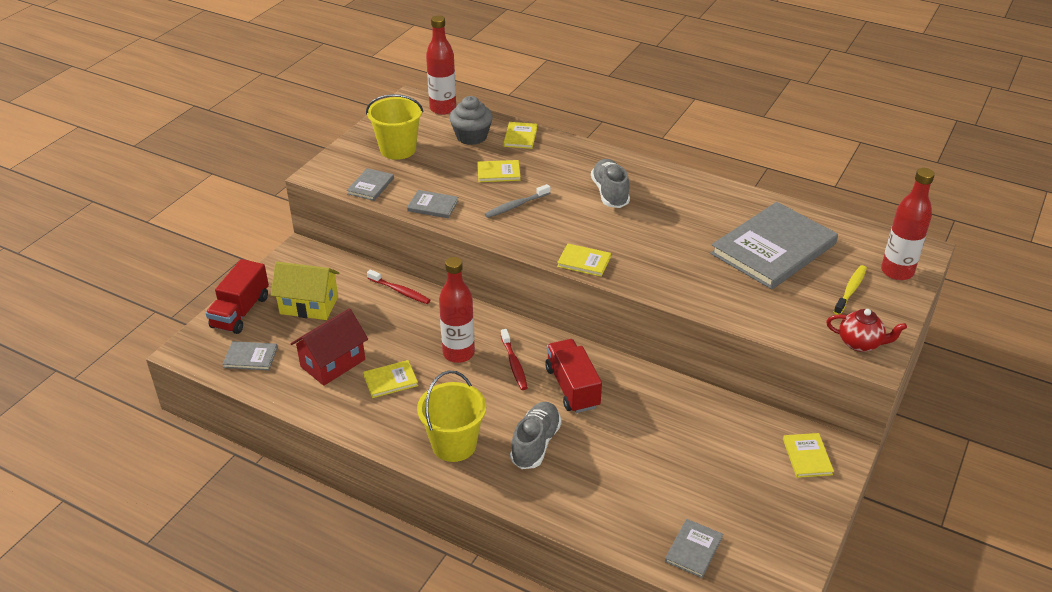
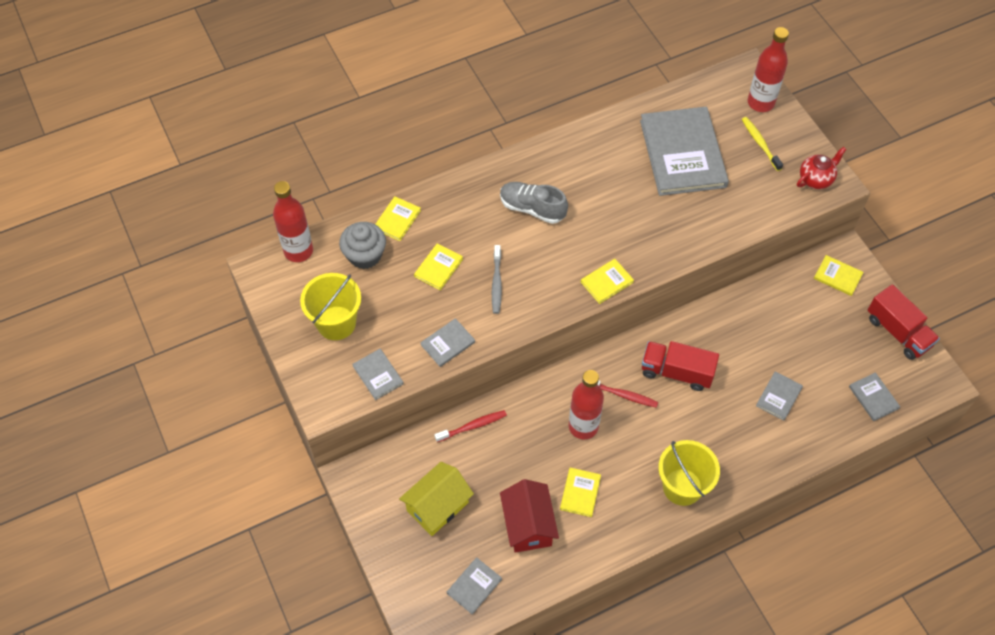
camera: 55 degrees left, 20 degrees up
(240, 312) = (404, 566): red truck -> red truck (898, 332)
(520, 137) = (397, 219): yellow book -> yellow book turned 75 degrees clockwise
(535, 444) = (717, 432): grey shoe -> none
(618, 472) = (779, 397): none -> grey book

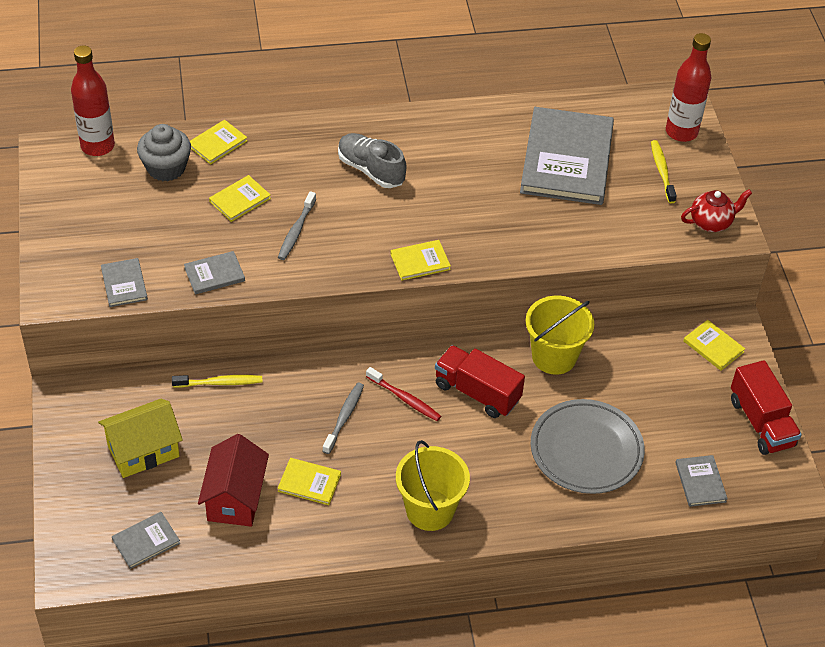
camera: 15 degrees right, 10 degrees down
(336, 323) = (104, 223): yellow bucket -> yellow bucket (554, 356)
(472, 426) = (220, 383): red toothbrush -> yellow toothbrush
(580, 493) = (309, 483): yellow book -> yellow book turned 75 degrees clockwise
(583, 426) = (344, 417): red bottle -> grey toothbrush
(779, 397) = (586, 450): grey book -> grey plate

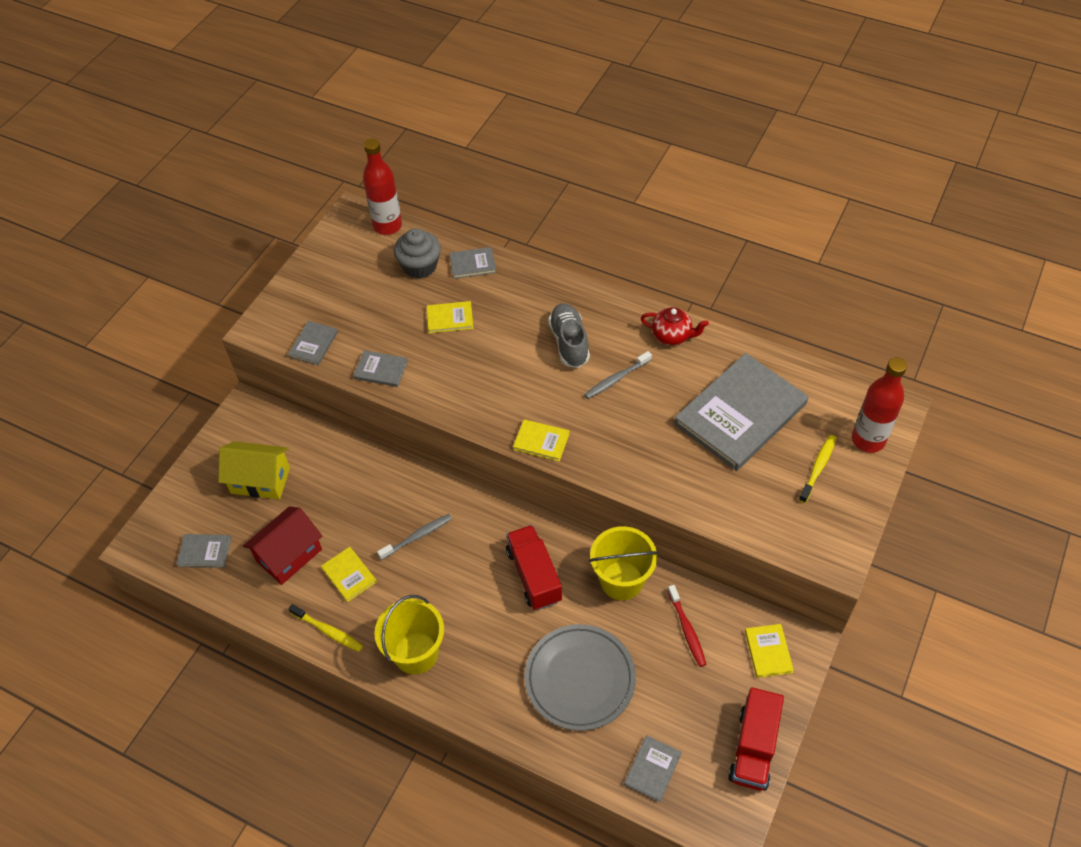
camera: 40 degrees right, 5 degrees up
(217, 143) = (472, 264): yellow book -> grey book
(220, 383) = (354, 457): yellow toothbrush -> yellow toothbrush (328, 631)
(296, 231) = (469, 365): grey toothbrush -> grey toothbrush (616, 379)
(405, 399) = (474, 548): red toothbrush -> red toothbrush (687, 629)
(711, 222) = (824, 540): red teapot -> red teapot (672, 336)

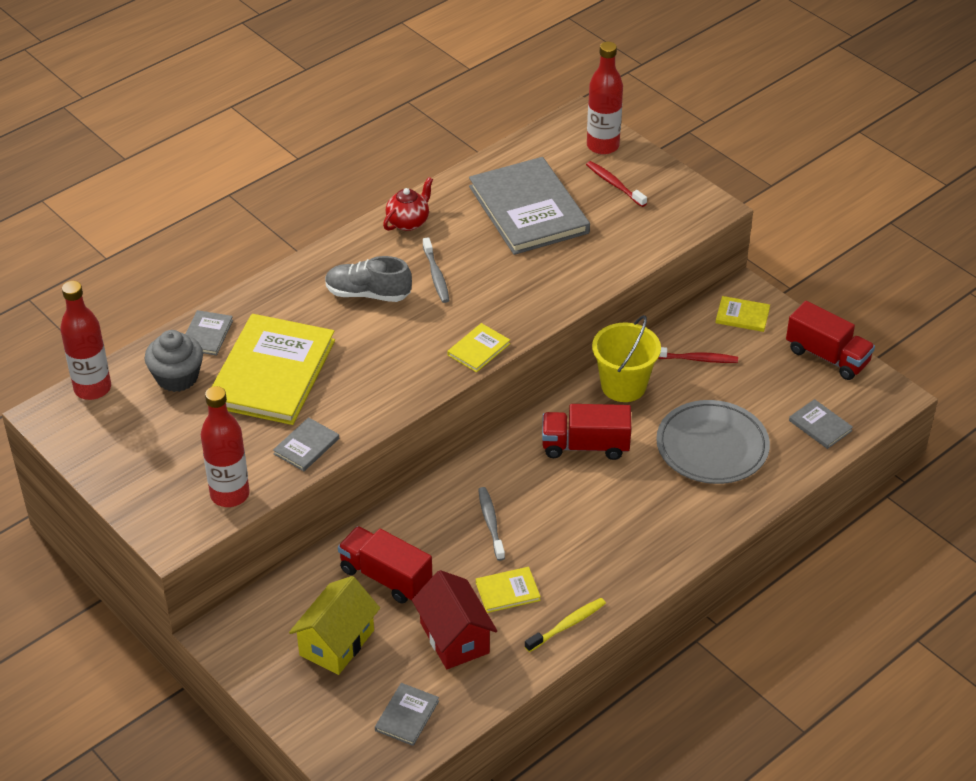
camera: 70 degrees left, 10 degrees down
(313, 344) = (230, 494): grey book -> red bottle
(335, 486) = (386, 577): none -> red truck
(416, 653) = (627, 559): yellow bucket -> none
(450, 318) = (272, 373): yellow book -> yellow book, size x2.32
(818, 468) = (614, 184): yellow toothbrush -> red toothbrush

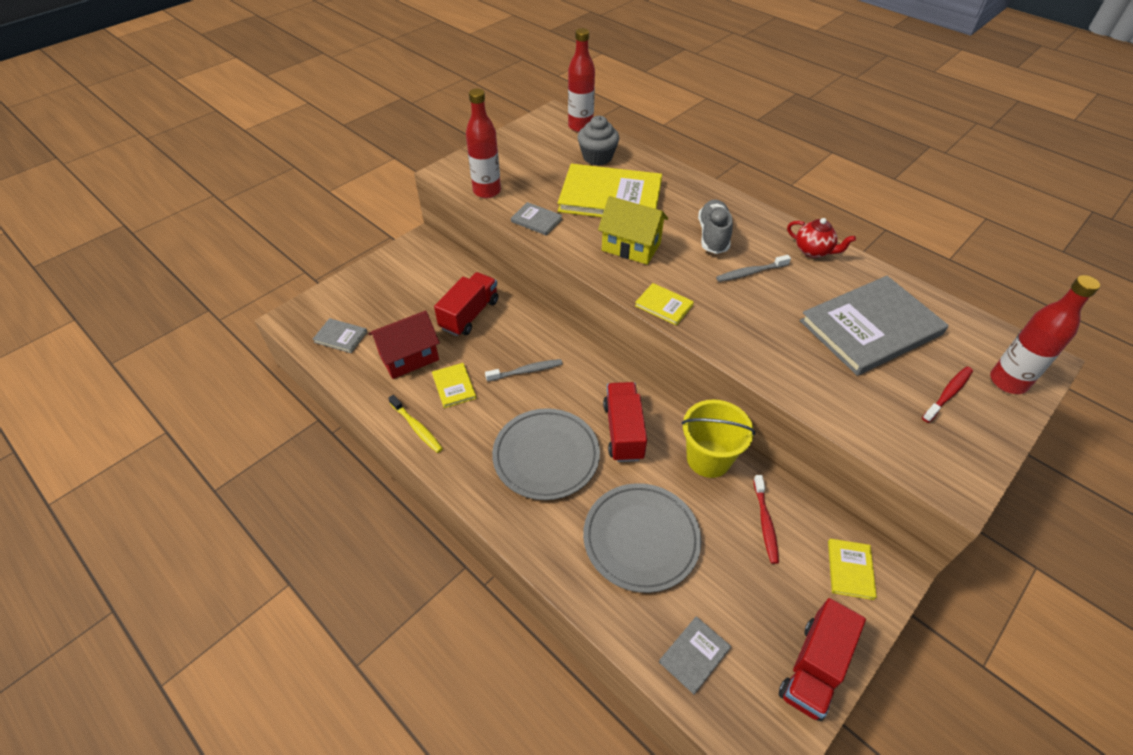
camera: 85 degrees right, 5 degrees up
(206, 334) = (643, 164): grey book -> none
(336, 643) = (410, 295): yellow house -> yellow house (631, 247)
(613, 511) = (546, 456): none -> grey plate

